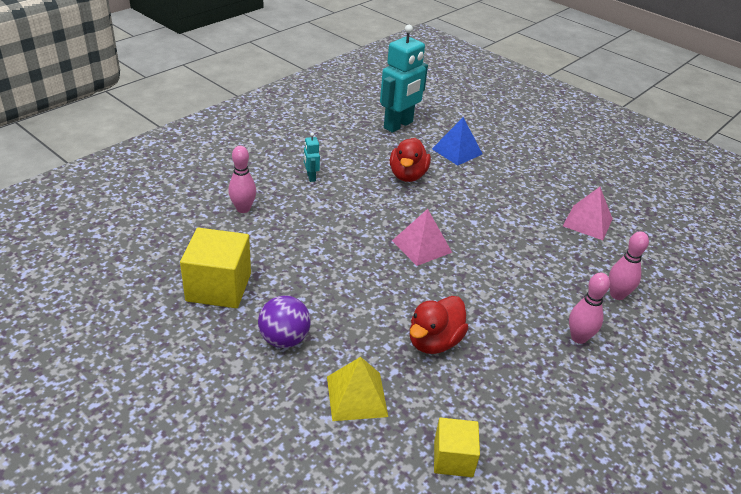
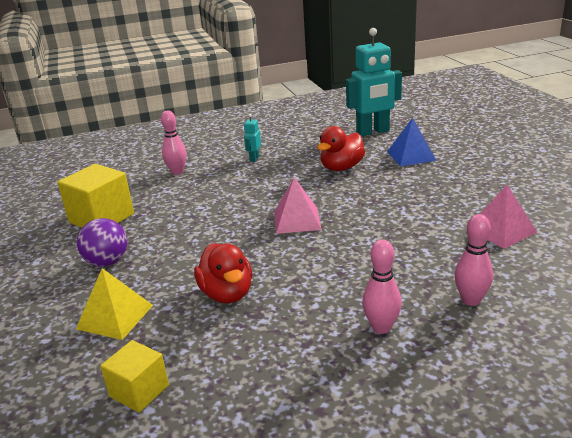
camera: 35 degrees right, 10 degrees down
(434, 341) = (227, 294): red duck -> red duck turned 90 degrees counterclockwise

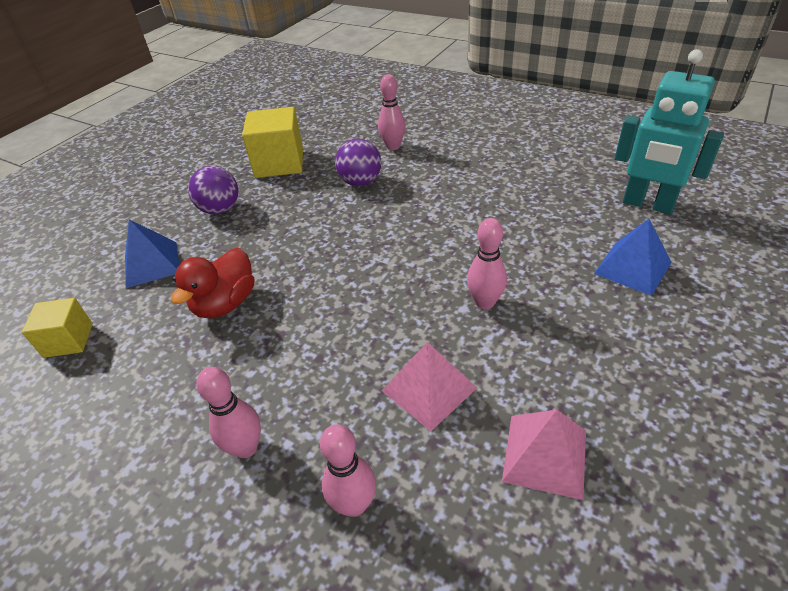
camera: 50 degrees right, 15 degrees up
(115, 317) = (152, 264): yellow pyramid -> blue pyramid
(192, 197) = (360, 182): none -> purple ball
(254, 158) = (472, 168): turquoise robot -> none
(297, 220) = (387, 268): pink pyramid -> pink pyramid (428, 389)
(341, 168) = (529, 233): red duck -> none
(375, 202) = (485, 302): none -> pink bowling pin

